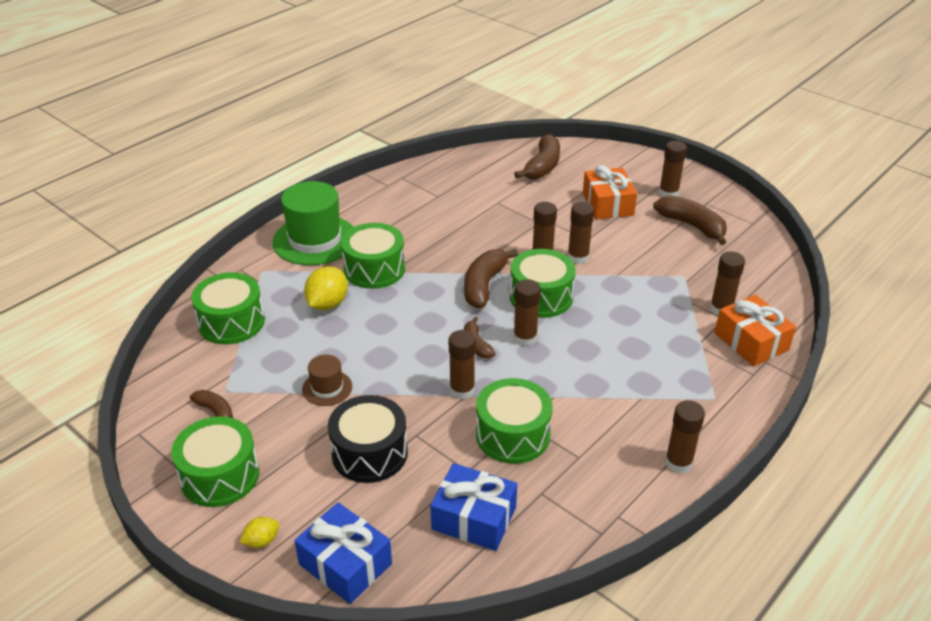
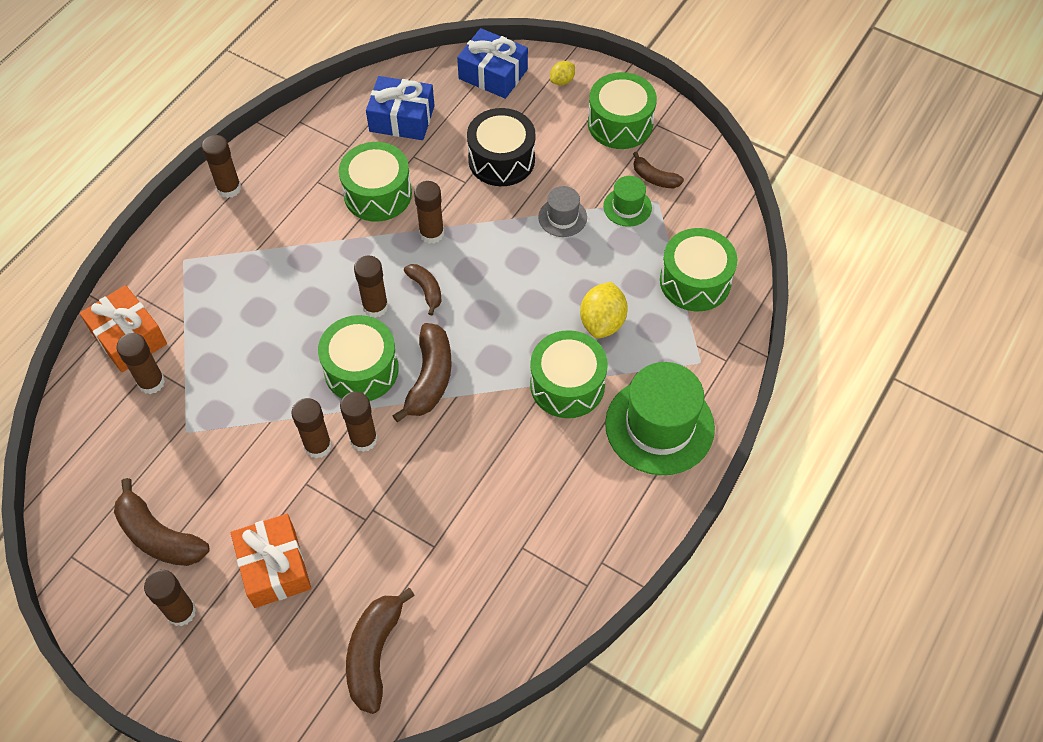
camera: 170 degrees right, 20 degrees up
(258, 389) = (627, 207): none -> green hat
(327, 388) = (562, 217): brown hat -> grey hat

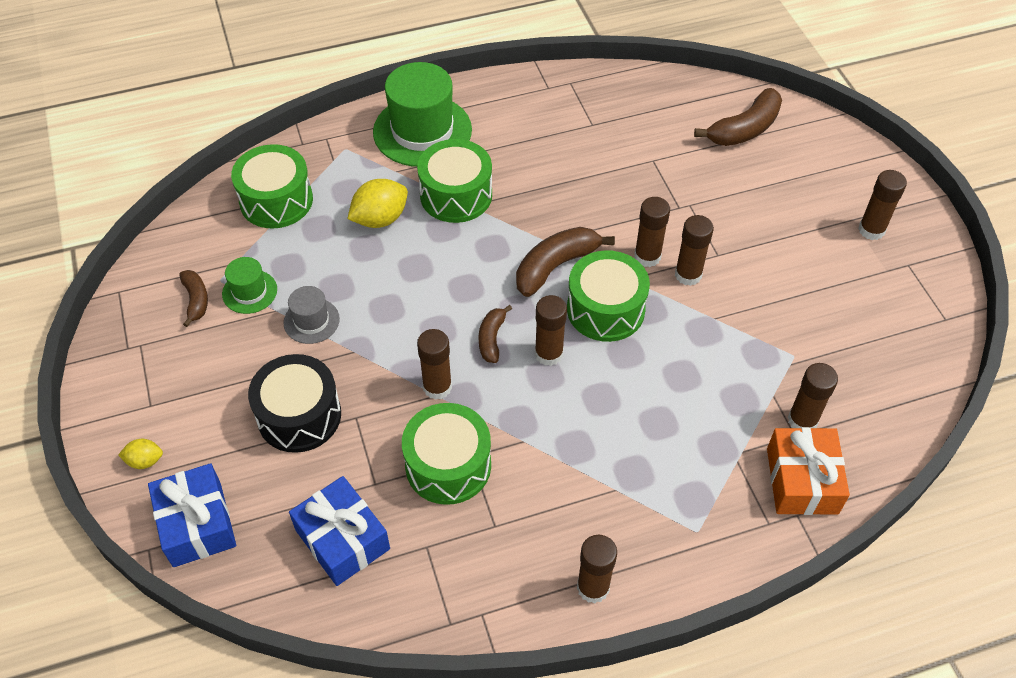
camera: 140 degrees left, 5 degrees down
(159, 536) = (862, 289): brown banana -> none
(274, 567) = (781, 216): orange gift -> none
(620, 123) = (155, 372): green drum -> none

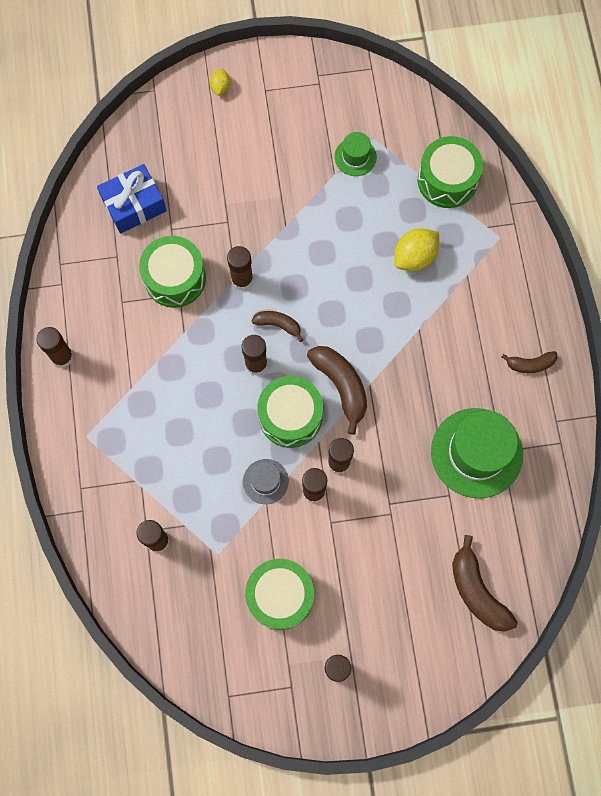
camera: 100 degrees right, 20 degrees up
(196, 300) = (353, 120): brown banana -> brown banana (530, 364)
(197, 524) = (165, 118): blue gift -> none
(299, 415) = (236, 185): black drum -> none
(311, 321) = (319, 198): grey hat -> grey hat (265, 481)
(380, 219) = (414, 257): yellow lemon -> yellow lemon turned 75 degrees clockwise
(422, 131) = (513, 302): green hat -> green hat (476, 453)
(456, 195) = (432, 320): green drum -> green drum (280, 596)
(802, 481) = (108, 523): orange gift -> none

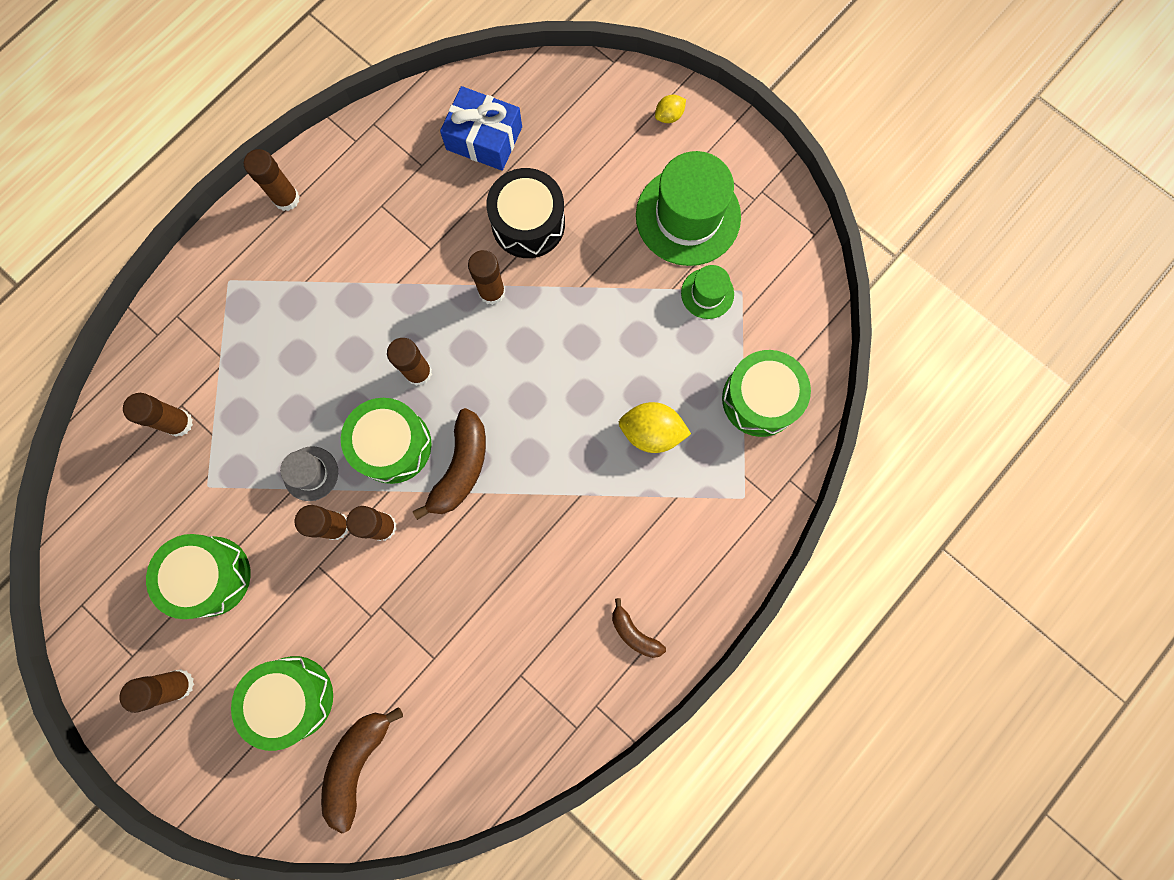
camera: 50 degrees right, 5 degrees up
(175, 278) = (443, 232): green drum -> green drum (292, 697)
(216, 223) = (528, 223): none -> black drum
(278, 325) = (474, 361): brown banana -> none
(476, 453) = (498, 651): green hat -> green hat (688, 216)

